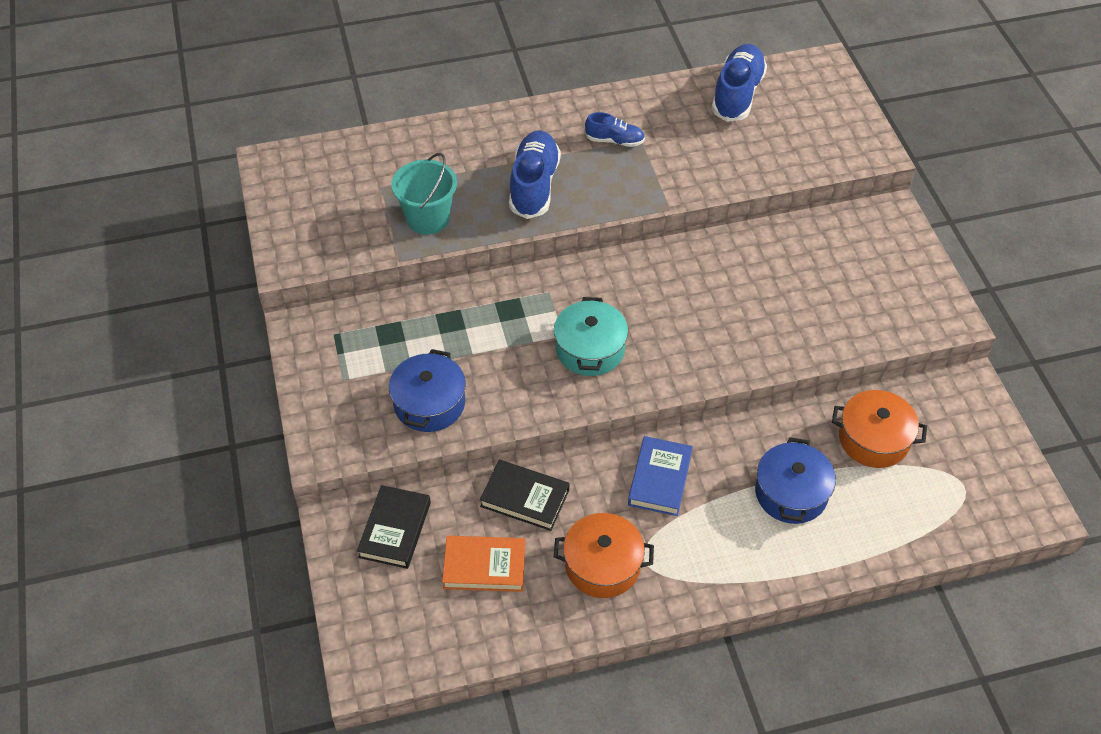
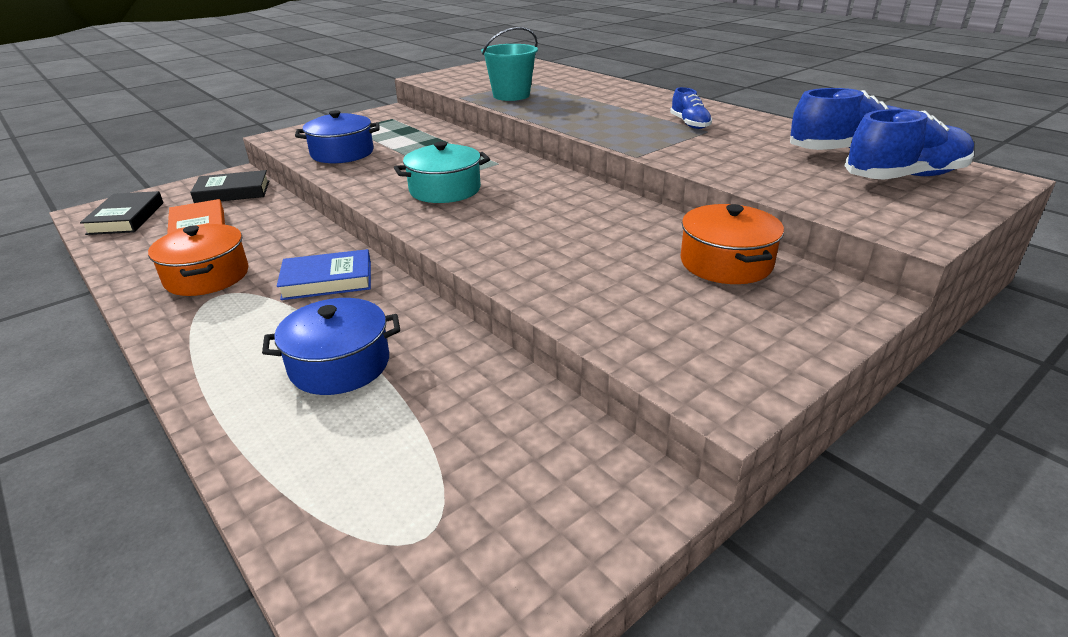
camera: 65 degrees right, 20 degrees down
(525, 498) = (280, 227): black book -> black book (126, 218)
(534, 185) = (591, 112): blue shoe -> blue shoe (905, 177)
(873, 439) = (466, 412): orange pot -> orange pot (726, 263)

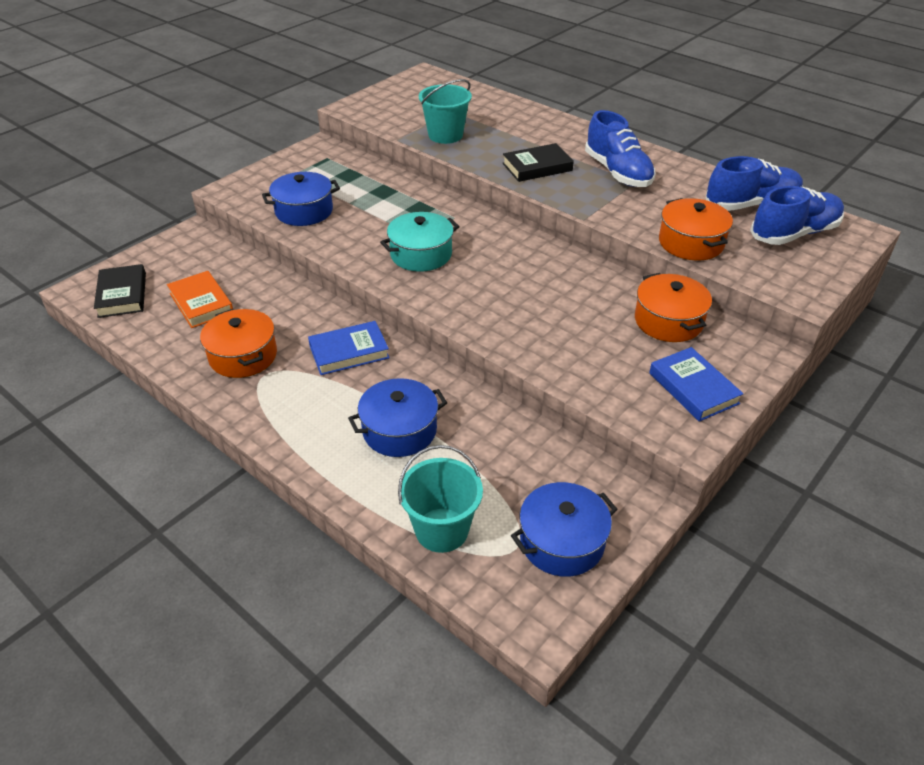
camera: 10 degrees left, 10 degrees up
(233, 192) = (205, 255): black book -> black book (537, 167)
(328, 496) = (441, 530): none -> turquoise bucket
(500, 535) = (562, 542): none -> blue pot
(689, 124) = (617, 172): blue shoe -> blue shoe, size x1.81
(746, 336) = (693, 388): none -> blue book
(765, 179) = (691, 243): none -> orange pot

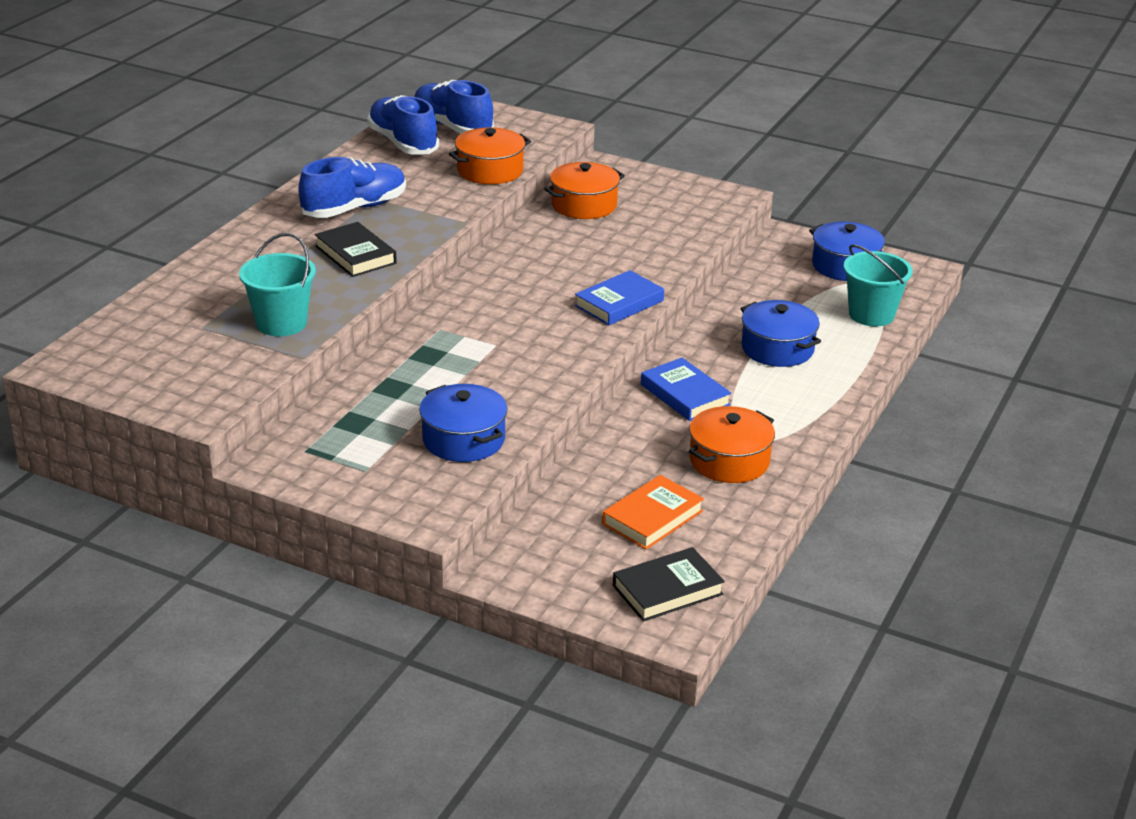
camera: 105 degrees left, 10 degrees down
(421, 254) = (529, 341): turquoise pot -> none
(693, 388) = (671, 195): blue book -> blue book (619, 303)

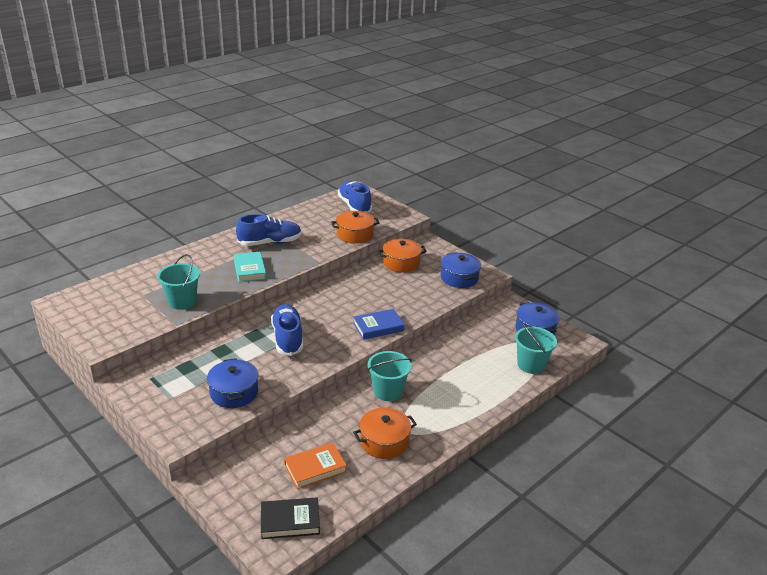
camera: 20 degrees right, 0 degrees up
(355, 255) = (250, 269): black book -> turquoise book
(403, 143) = (322, 210): blue shoe -> blue shoe (287, 338)
(684, 395) = (388, 391): blue book -> turquoise bucket
(777, 349) = (461, 374): blue pot -> blue pot (459, 278)

